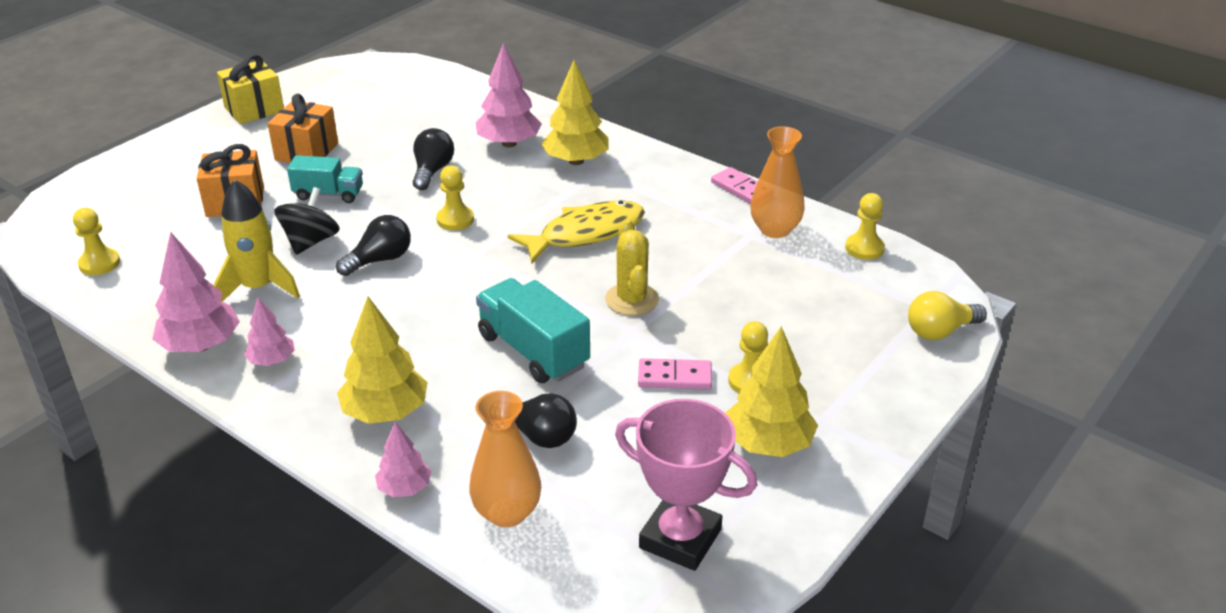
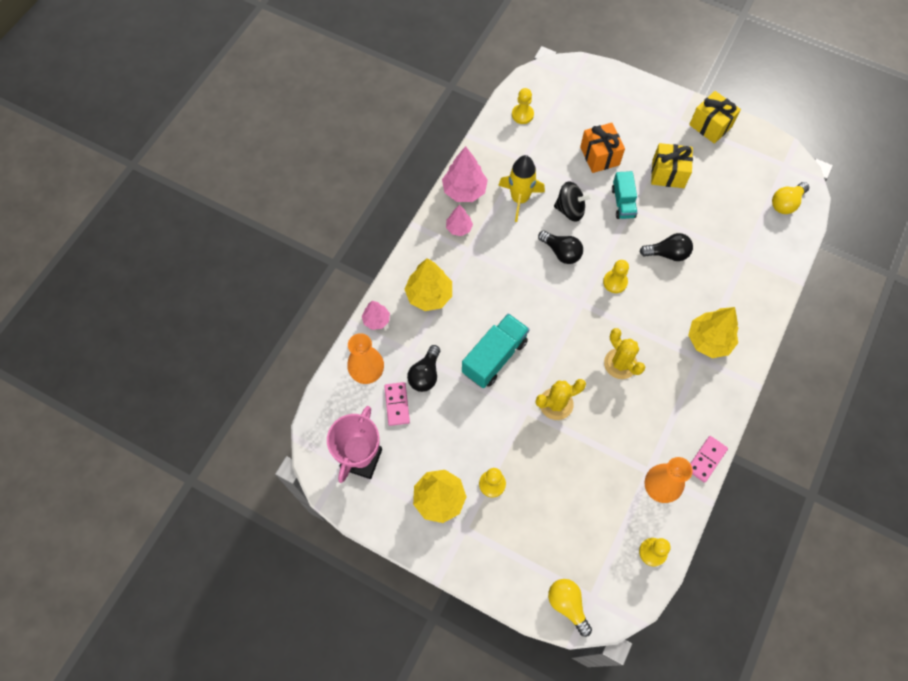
camera: 80 degrees right, 30 degrees up
(306, 151) = (668, 174): orange gift -> yellow gift
(407, 79) = (786, 203): none -> yellow light bulb
(509, 143) = (718, 292): pink tree -> none
(585, 234) = (620, 363): yellow fish -> yellow cactus
(675, 377) = (487, 440): pink domino -> pink domino (397, 404)

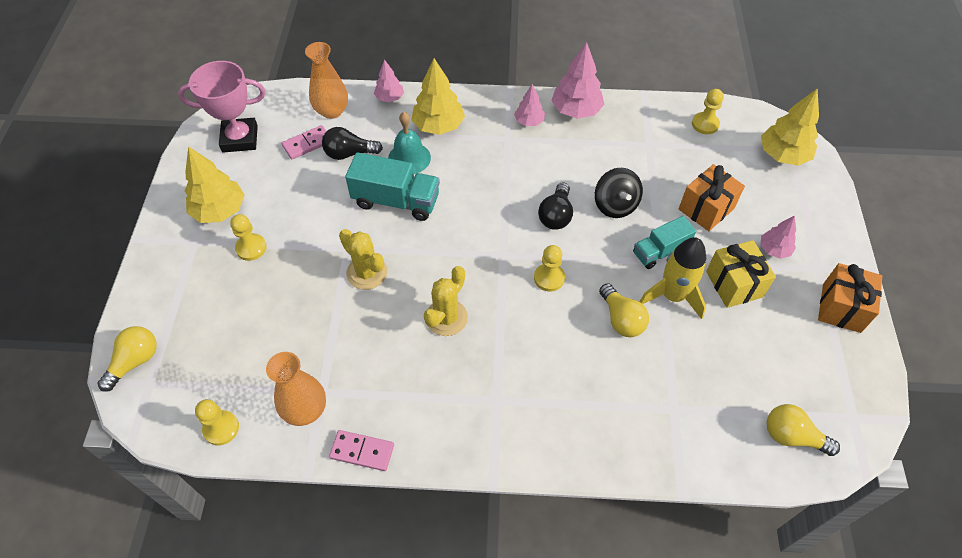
camera: 65 degrees right, 10 degrees down
(453, 330) = (409, 158): none -> turquoise bell
(519, 199) = (597, 157): yellow rocket -> yellow rocket (672, 296)
(651, 136) = (774, 250): none -> pink tree
(667, 253) = (621, 319): black light bulb -> yellow light bulb
(709, 340) = (527, 403): yellow tree -> yellow tree (782, 155)
(710, 126) = (841, 308): yellow gift -> orange gift

